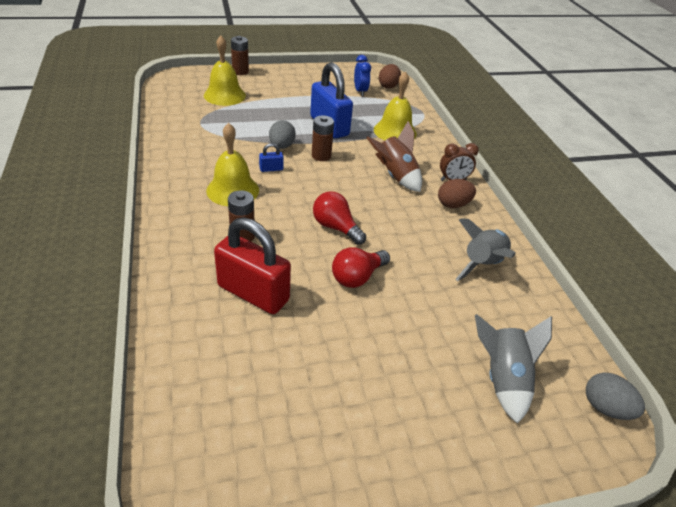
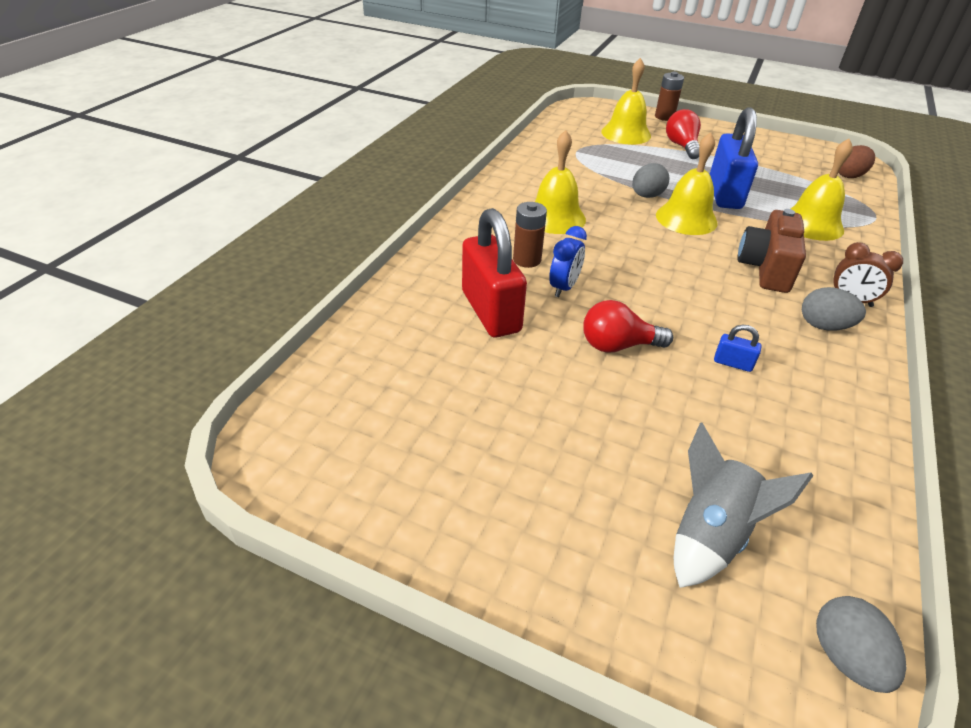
camera: 40 degrees right, 0 degrees up
(271, 169) = (614, 212): blue padlock -> blue padlock (732, 363)
(321, 156) = (686, 218): brown battery -> yellow bell
(336, 227) = (637, 290): red light bulb -> red light bulb (682, 146)
(360, 91) = (801, 171): blue clock -> blue clock (564, 287)
(395, 176) = (766, 268): brown rocket -> brown camera
(453, 204) = (823, 326): brown egg -> grey egg
(482, 264) = (804, 404): grey rocket -> none

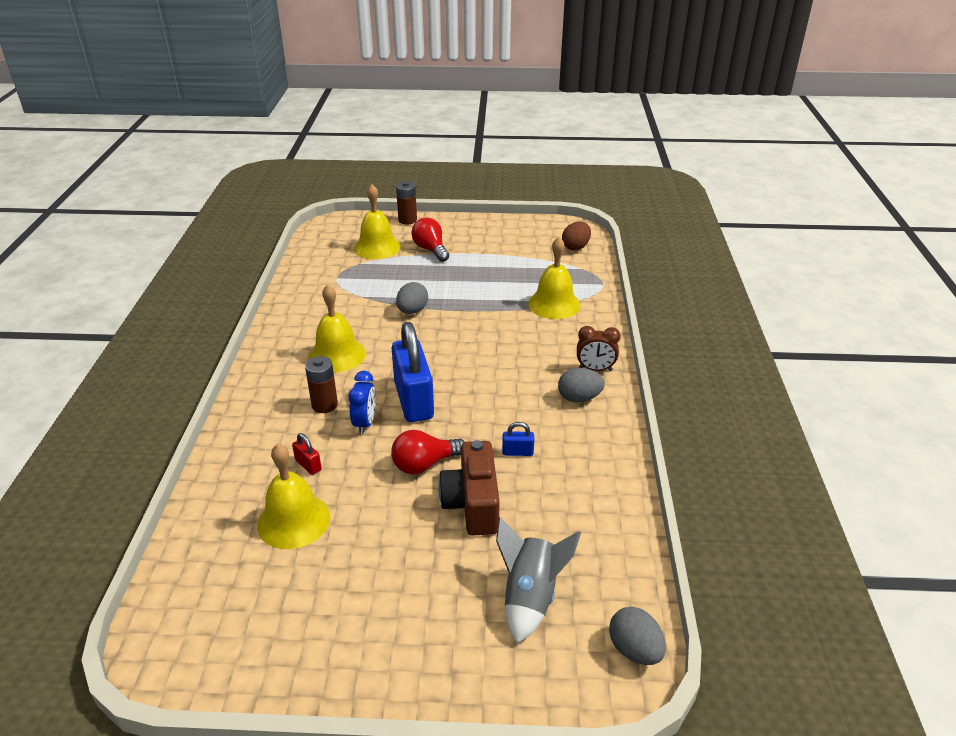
camera: 20 degrees left, 5 degrees down
(490, 311) = (308, 465): red padlock -> red padlock, size x0.41
(686, 218) = (451, 325): yellow bell -> yellow bell (293, 520)
(725, 194) = (478, 292): blue padlock -> blue padlock (414, 400)
(766, 268) = (526, 357): brown camera -> brown camera (472, 504)

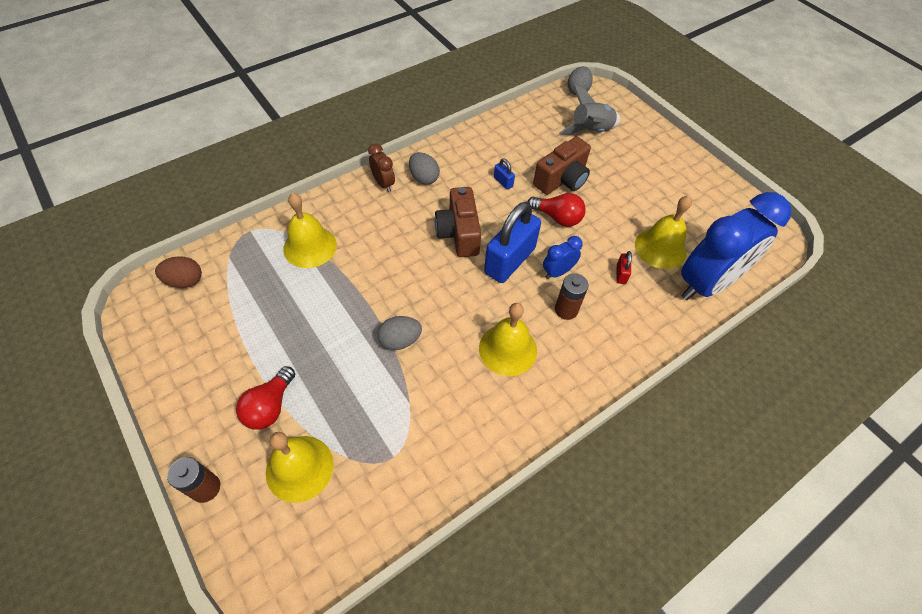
camera: 130 degrees left, 20 degrees up
(214, 524) = (706, 283): none -> blue clock
(480, 386) = (459, 233): none -> brown camera

